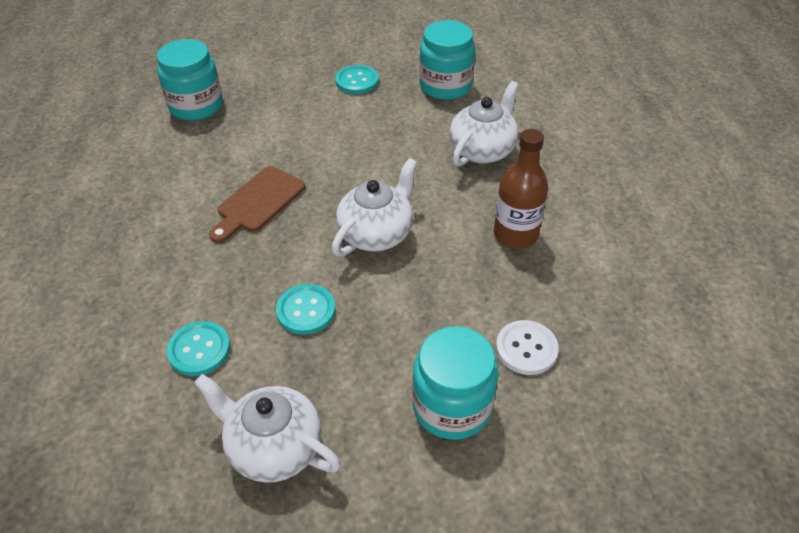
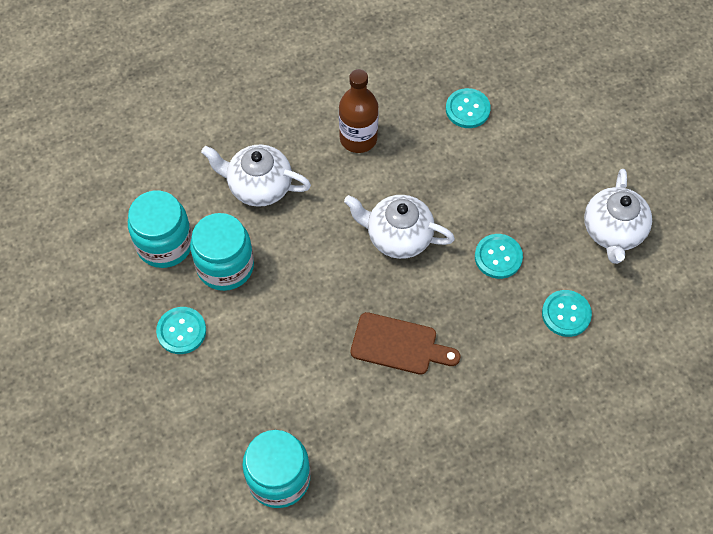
camera: 110 degrees left, 15 degrees up
(452, 406) = (533, 141): turquoise jar -> turquoise jar (225, 266)
(526, 349) = (467, 109): white button -> turquoise button

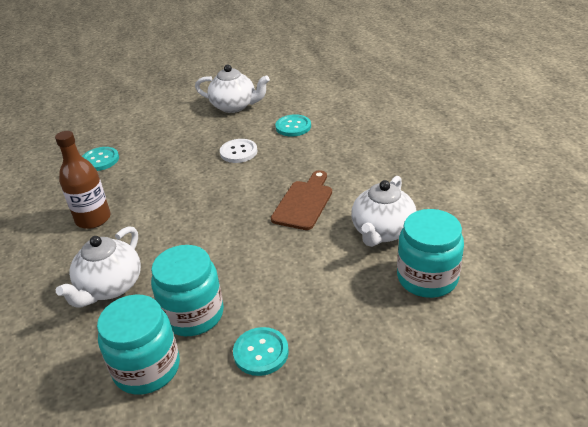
camera: 80 degrees left, 25 degrees down
(398, 236) = (202, 199): white teapot -> white teapot (382, 231)
(498, 257) = (238, 152): turquoise button -> white button

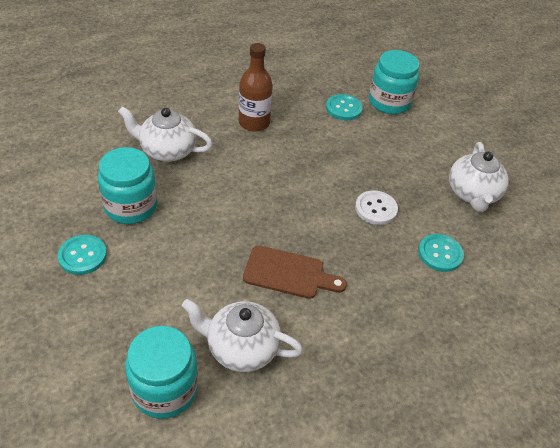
camera: 75 degrees right, 10 degrees up
(147, 368) = (78, 188): turquoise jar -> turquoise jar (389, 102)

